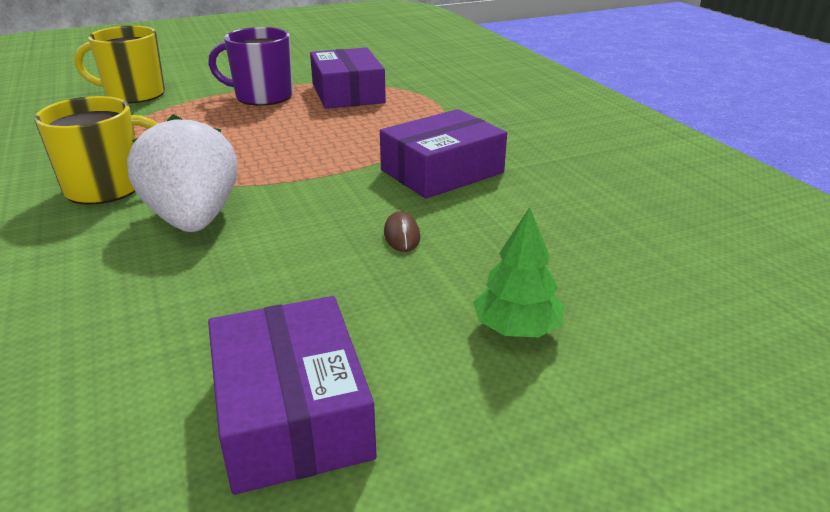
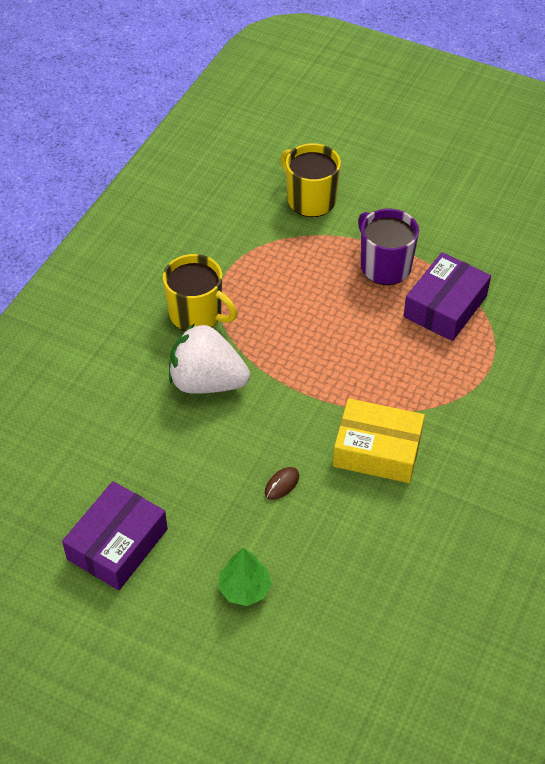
camera: 50 degrees right, 20 degrees up
(194, 219) = (207, 382): white strawberry -> white strawberry turned 105 degrees counterclockwise
(442, 171) = (377, 450): purple box -> yellow box

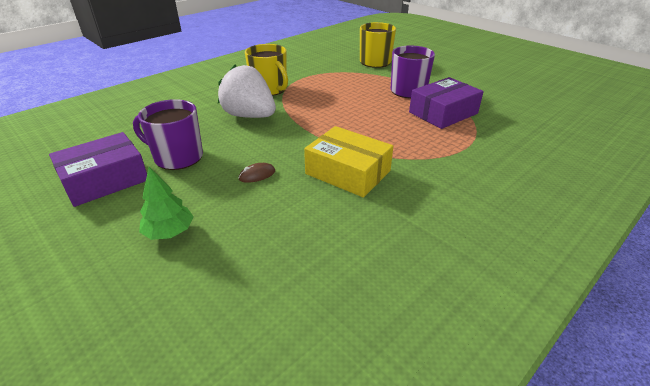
camera: 20 degrees right, 15 degrees down
(171, 484) = (177, 157): none -> purple mug

